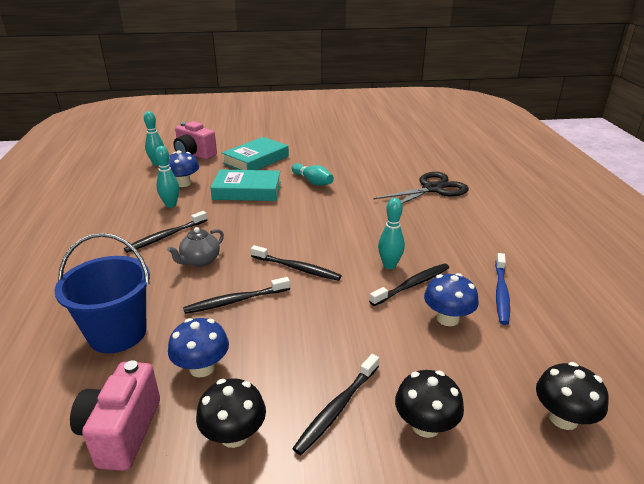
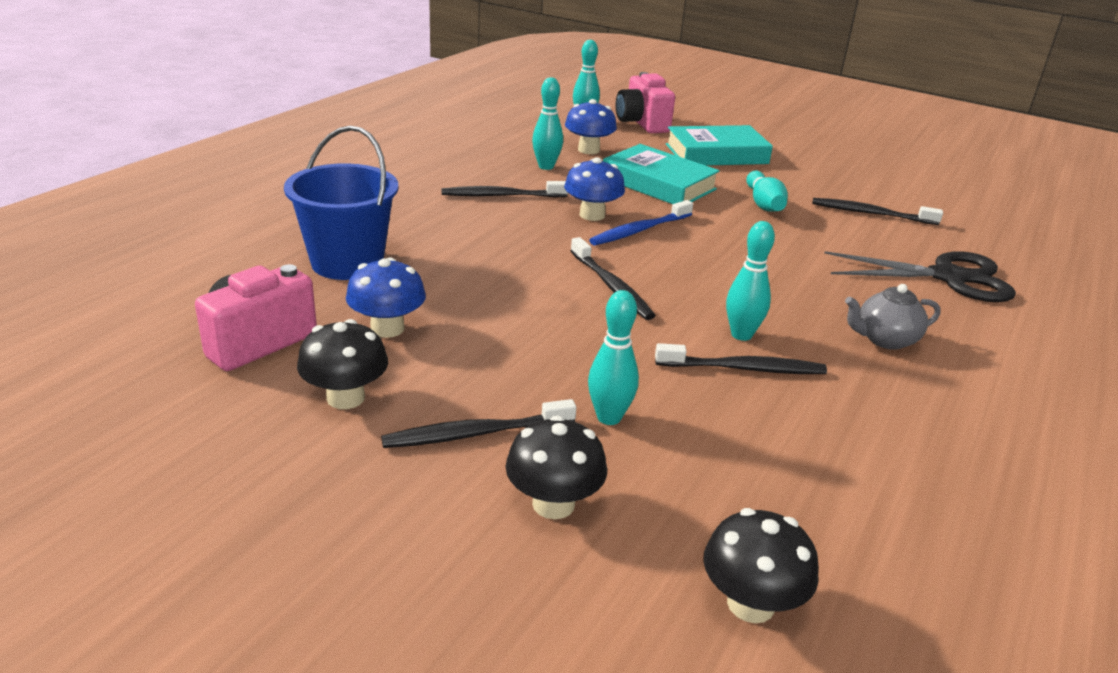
camera: 35 degrees right, 0 degrees up
(200, 261) = (508, 233): grey teapot -> grey teapot (884, 339)
(236, 301) = (498, 287): black toothbrush -> black toothbrush (871, 214)
(389, 352) = (609, 417): none -> turquoise bowling pin
(447, 318) = (741, 425): blue mushroom -> blue mushroom (592, 215)
(501, 293) = (871, 437): blue toothbrush -> blue toothbrush (640, 230)

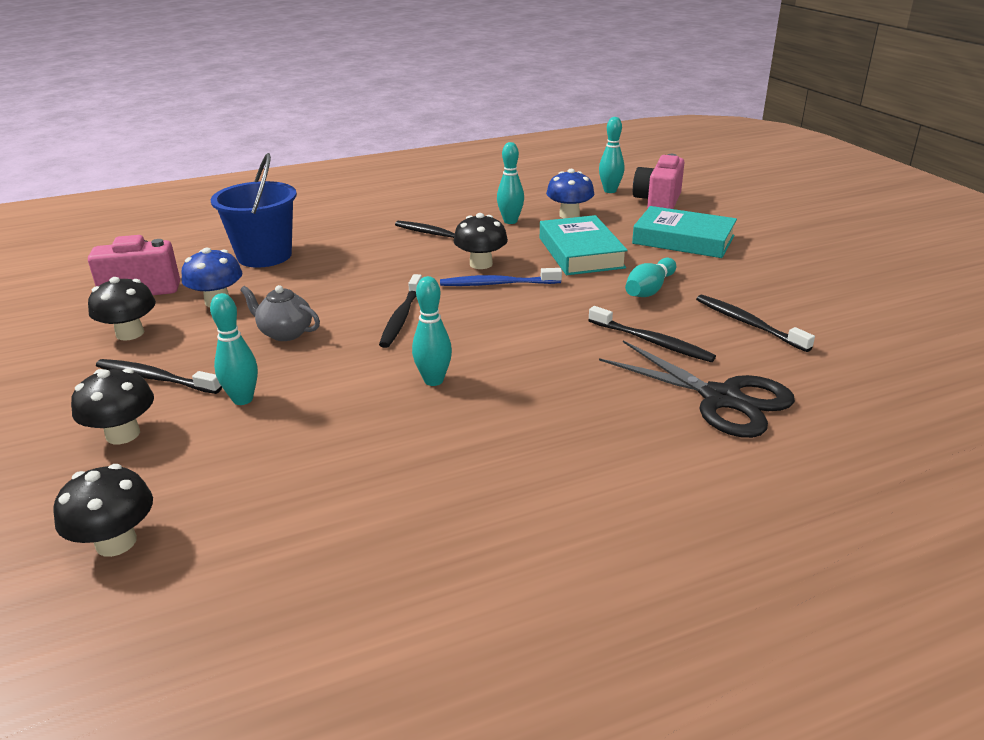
camera: 40 degrees right, 0 degrees up
(592, 215) = (481, 264): blue mushroom -> black mushroom
(743, 368) = (389, 403): black toothbrush -> black toothbrush (651, 341)
(884, 339) = (548, 425): grey teapot -> grey teapot (285, 333)

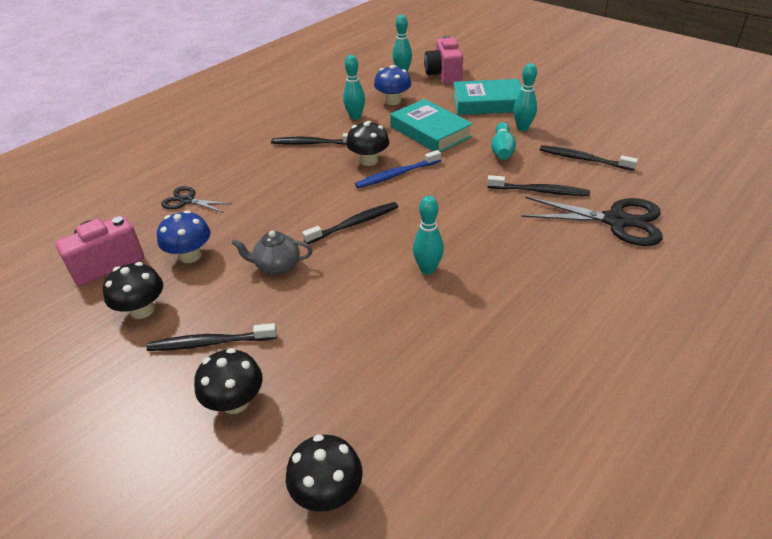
camera: 25 degrees left, 10 degrees up
(243, 399) = (302, 335): turquoise bowling pin -> turquoise bowling pin (522, 128)
(264, 256) = (187, 201): blue bucket -> black scissors
(401, 317) = (354, 224): black toothbrush -> black toothbrush turned 105 degrees counterclockwise

